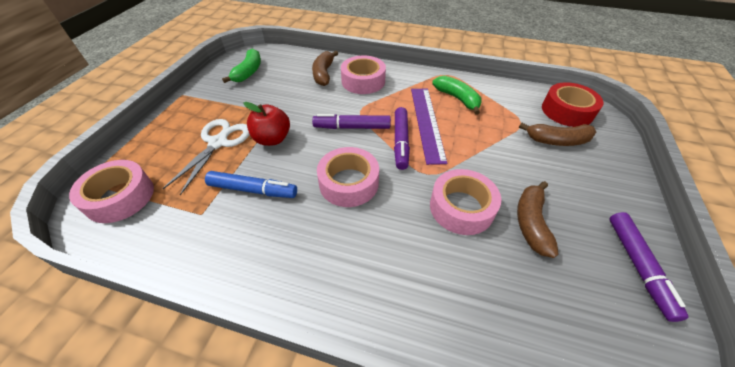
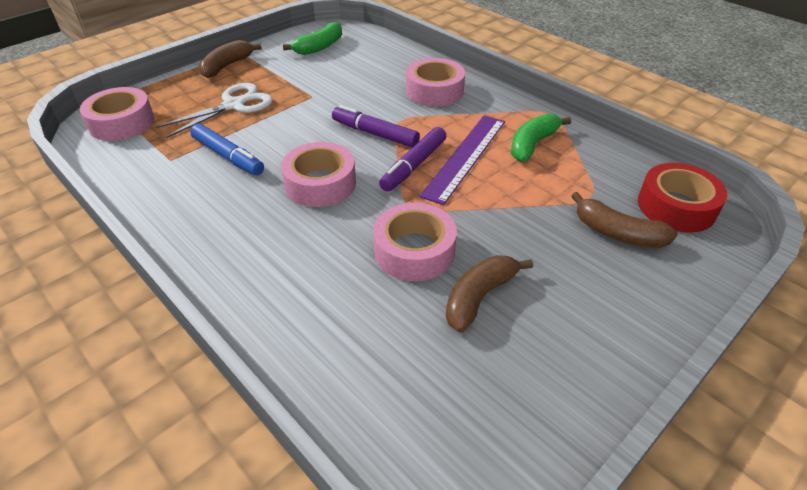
camera: 30 degrees right, 5 degrees down
(272, 139) = (285, 118): red apple -> none
(324, 74) = (397, 70): brown banana -> brown banana (227, 66)
(457, 99) = (532, 144): green banana -> green banana turned 135 degrees counterclockwise
(638, 266) = (565, 393): purple marker -> none

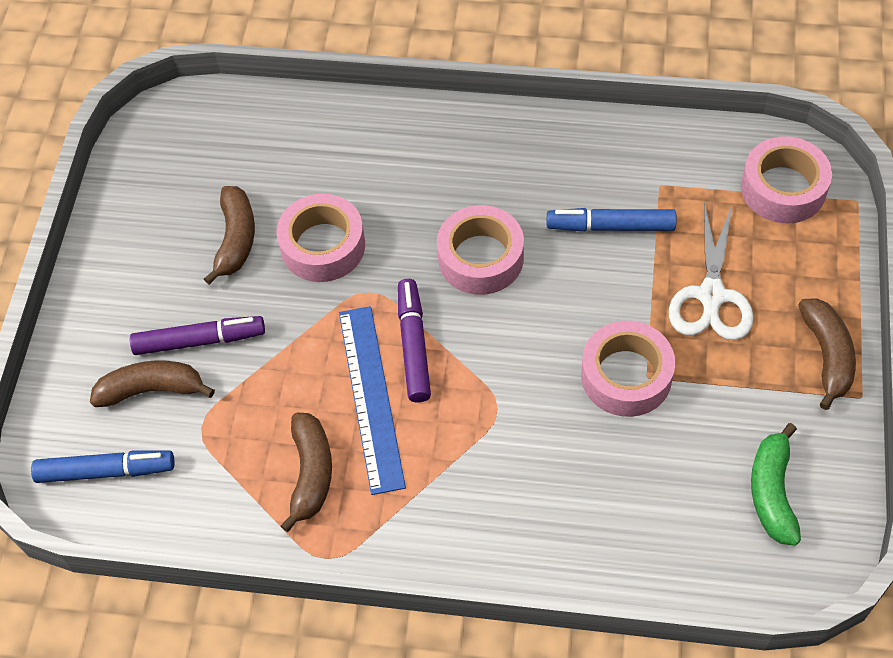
camera: 145 degrees right, 15 degrees up
(375, 133) = (502, 364): purple marker -> purple marker (199, 340)
(434, 91) = (510, 500): pink tape -> pink tape (626, 376)
(465, 156) = (371, 397): purple ruler -> blue ruler
(532, 144) = (311, 474): green banana -> brown banana
(676, 206) = (106, 471): red tape -> blue marker

